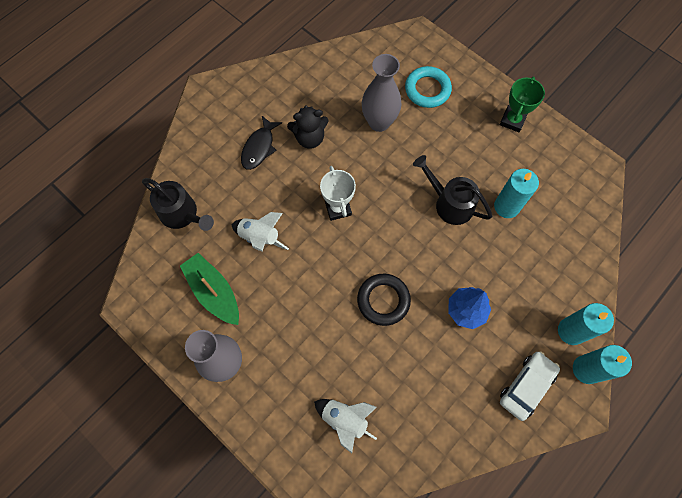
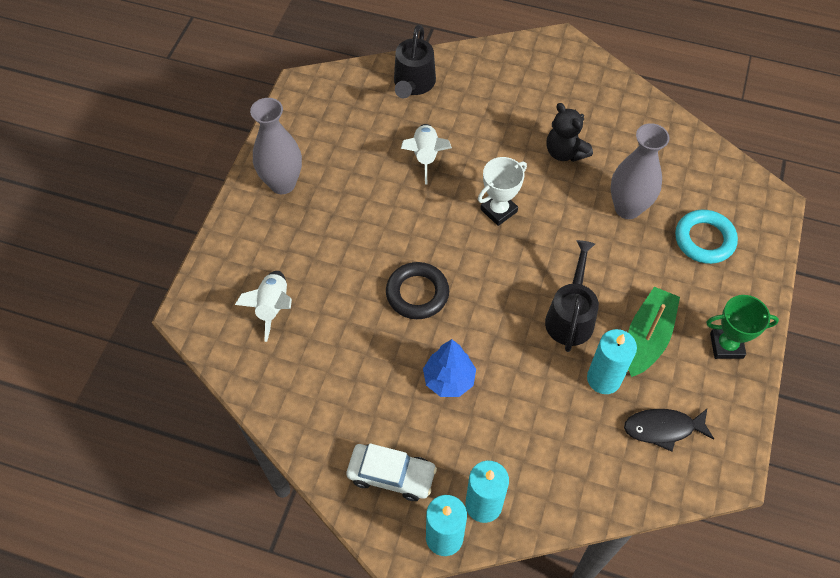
camera: 65 degrees right, 10 degrees down
(214, 292) = (348, 143): green boat -> green boat (647, 337)
(259, 147) = (525, 114): black fish -> black fish (663, 428)

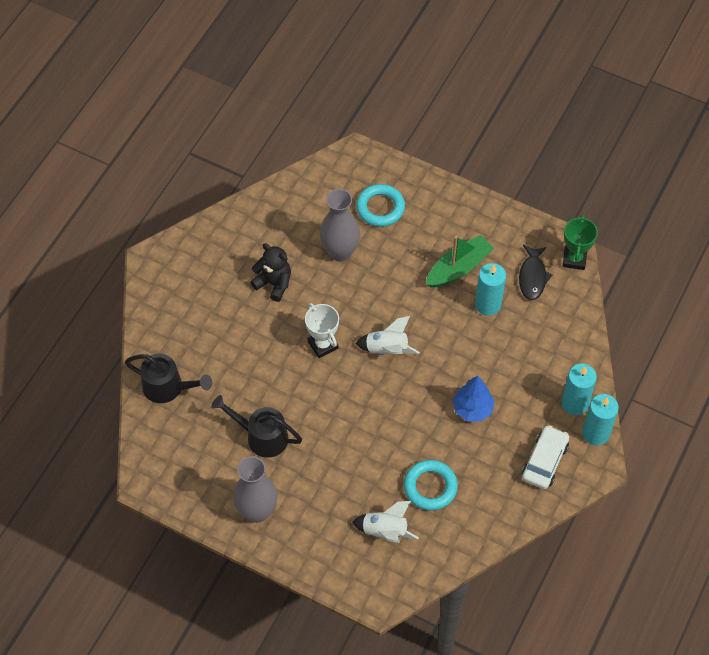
camera: 80 degrees left, 0 degrees up
(335, 347) = (430, 487): none -> turquoise ring
(417, 293) = (391, 419): black ring -> none
(425, 156) = (253, 390): white rocket -> white rocket (387, 349)
(565, 152) = (274, 283): black teddy bear -> black teddy bear turned 120 degrees counterclockwise
(570, 316) = (431, 314): black watering can -> black watering can (261, 436)
(647, 337) = (458, 268): green boat -> green boat turned 105 degrees clockwise
(726, 345) = (473, 219): green trophy -> green trophy (574, 259)

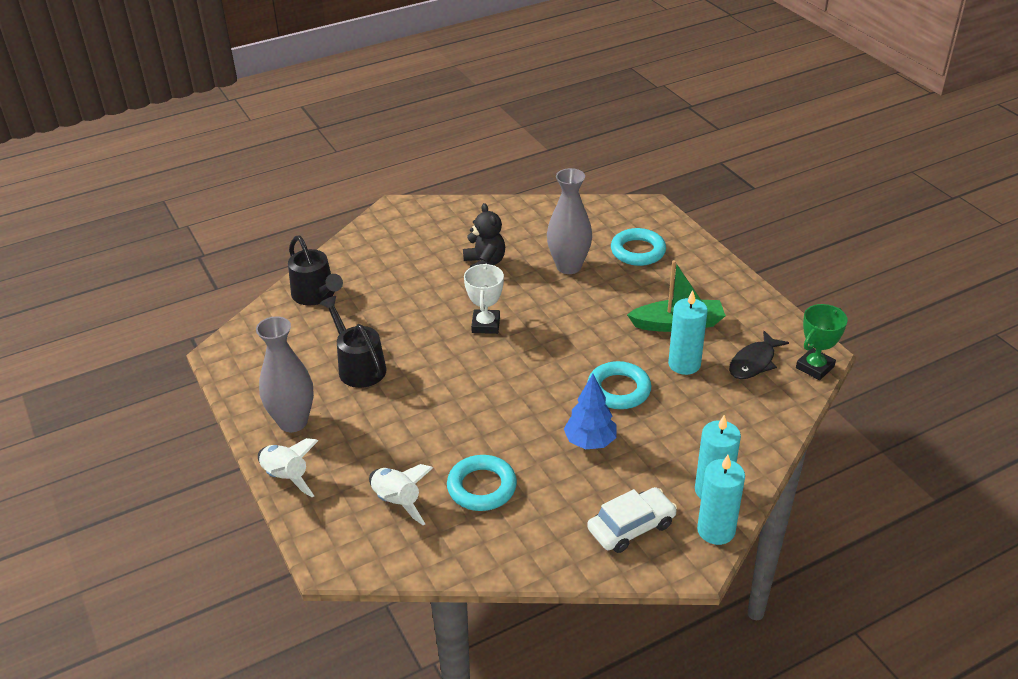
camera: 35 degrees right, 20 degrees down
(387, 349) = (545, 354): white rocket -> white rocket (286, 477)
(460, 353) = (618, 390): none -> turquoise ring

